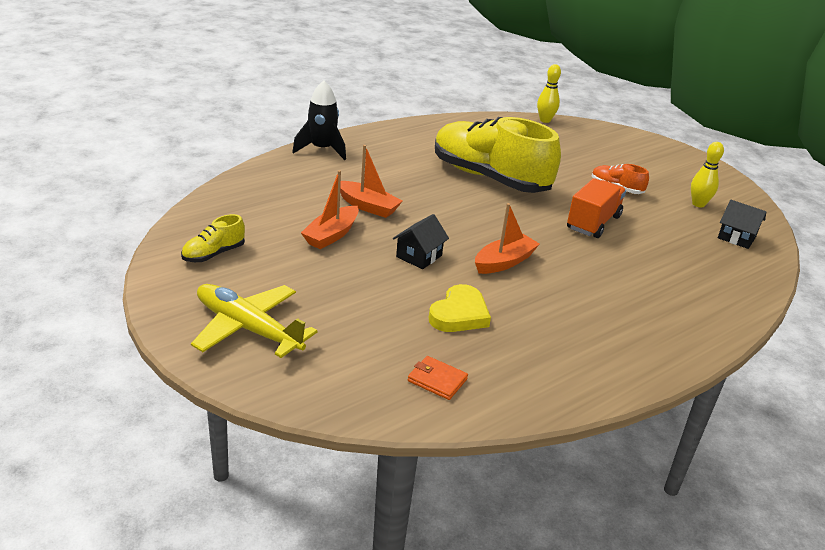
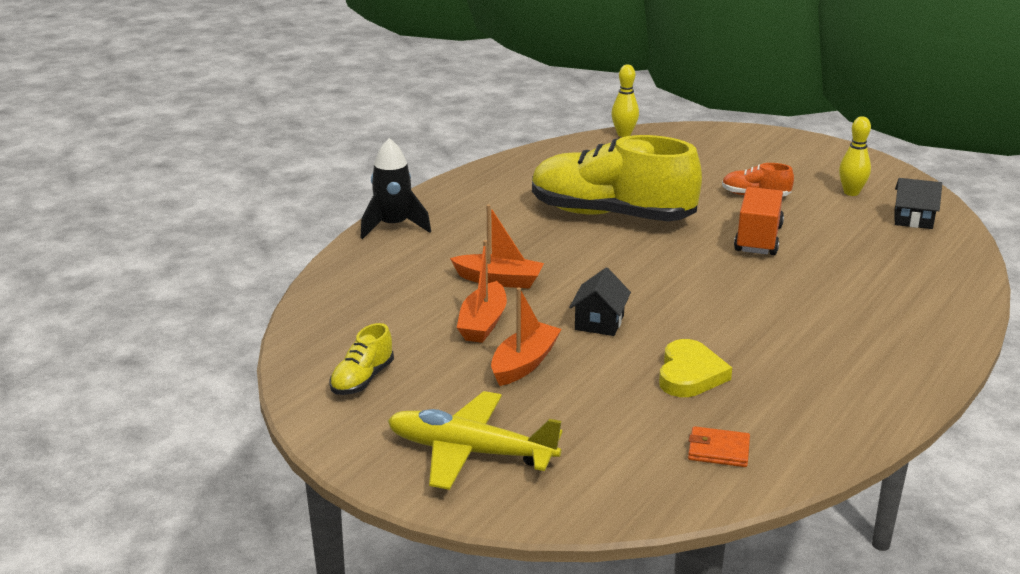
camera: 15 degrees left, 5 degrees down
(504, 262) = (696, 306): orange boat -> orange boat (524, 363)

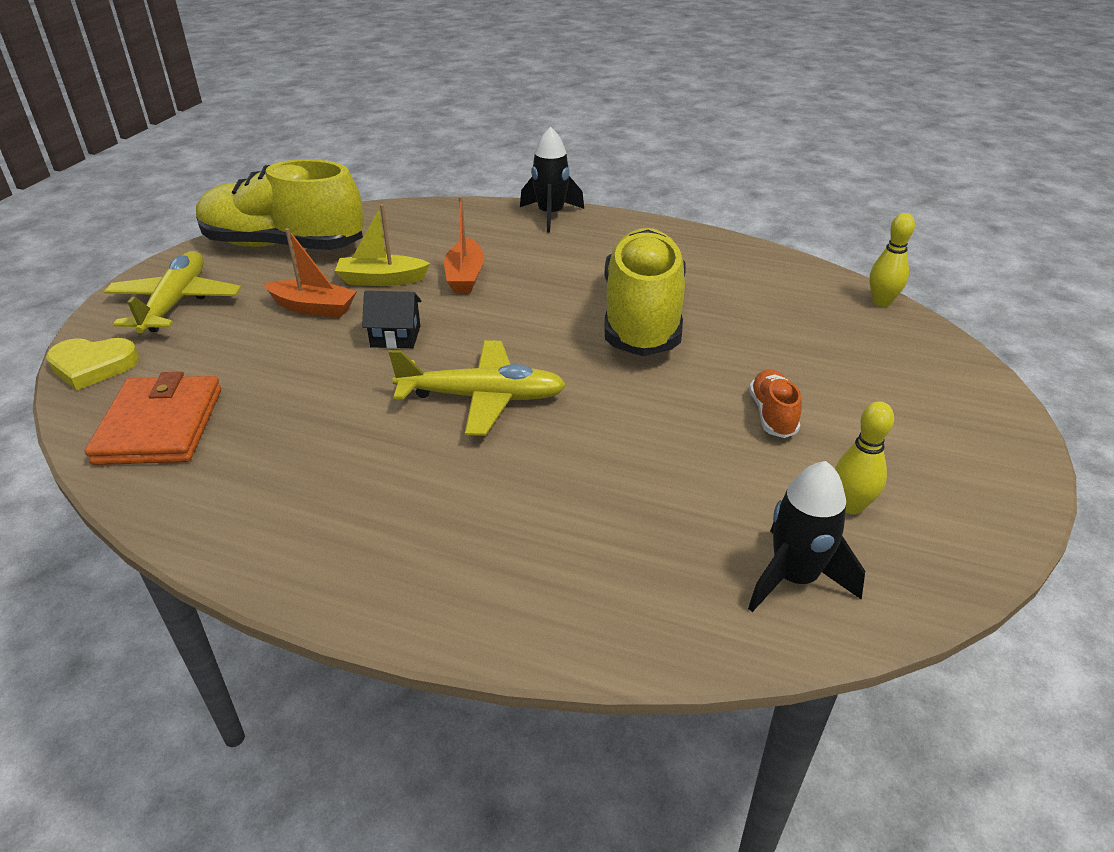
camera: 75 degrees right, 10 degrees up
(362, 379) = (284, 246): yellow shoe -> yellow shoe, size x2.40
(483, 323) = (381, 280): orange boat -> yellow boat
(690, 374) = (299, 398): yellow heart -> yellow heart (93, 366)
(710, 292) = (481, 398): none -> yellow plane
(718, 450) = (159, 426): orange wallet -> orange wallet, size x2.05
(758, 239) = (637, 424): orange truck -> none
(913, 219) = (794, 578): black house -> black rocket

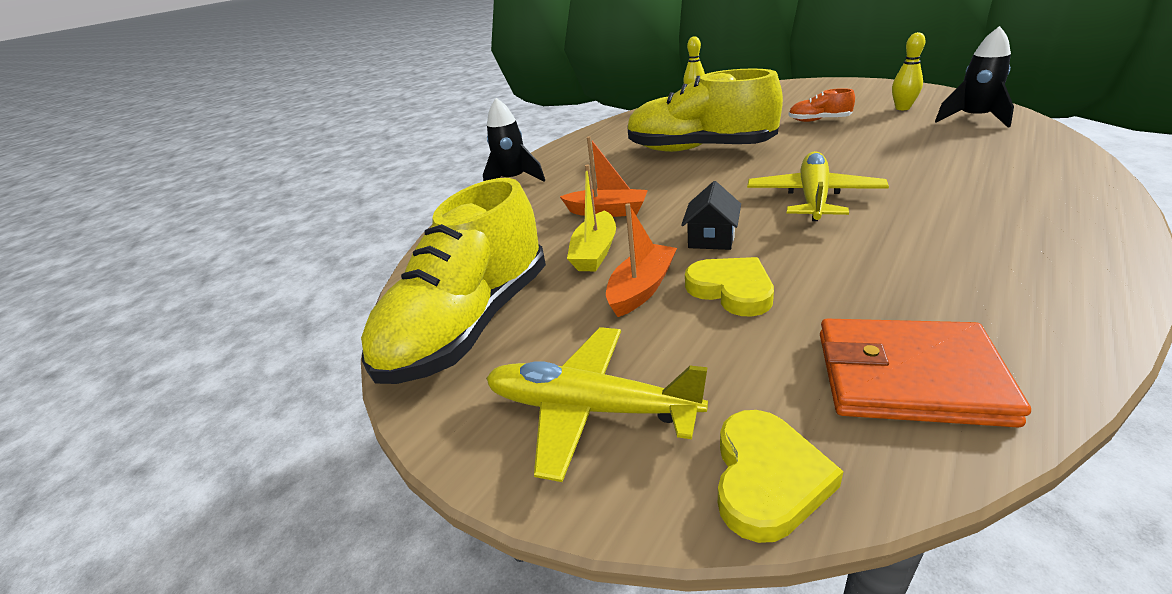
camera: 70 degrees left, 5 degrees down
(299, 349) = (731, 290): none -> yellow heart

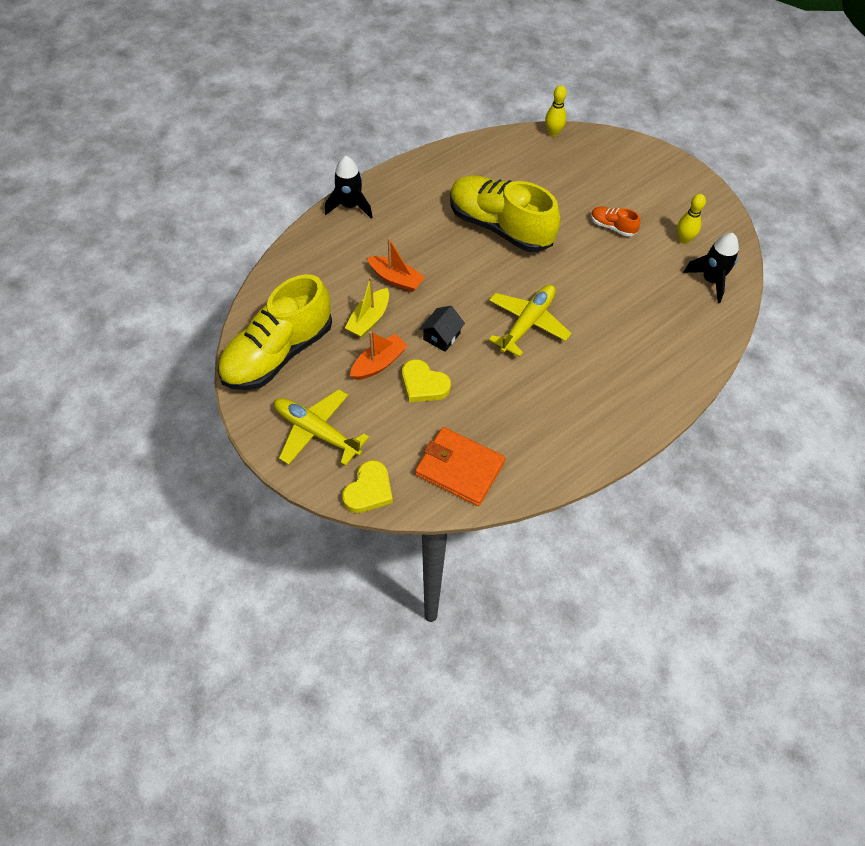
camera: 10 degrees right, 25 degrees up
(731, 290) = (423, 384): yellow heart -> yellow heart turned 150 degrees clockwise

